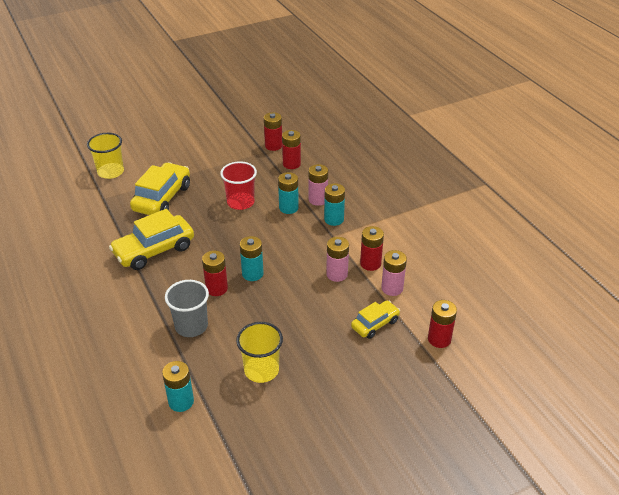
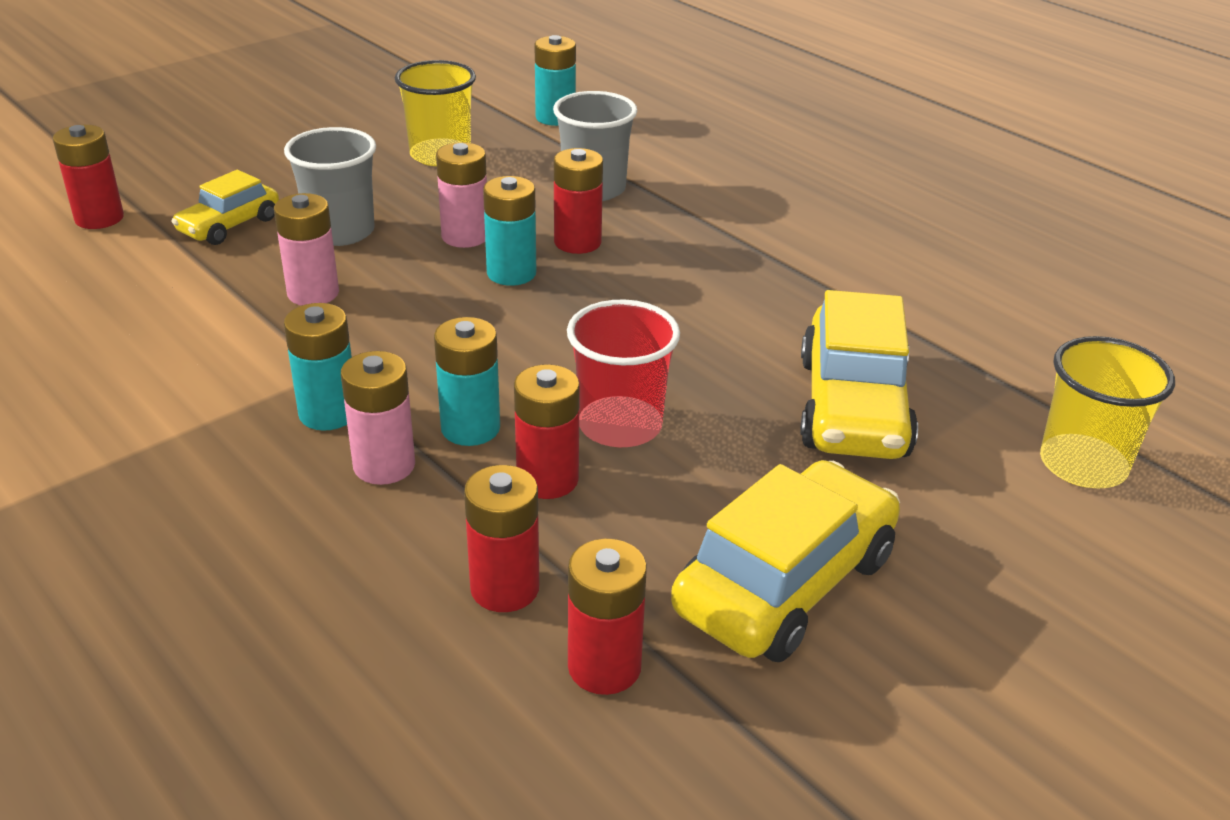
camera: 165 degrees right, 5 degrees down
(154, 250) = (765, 289): yellow car -> yellow car (785, 584)
(322, 311) = (340, 232): none -> grey cup
(370, 263) = (228, 322): red battery -> red battery (547, 479)
(392, 288) = (181, 283): pink battery -> pink battery (465, 236)

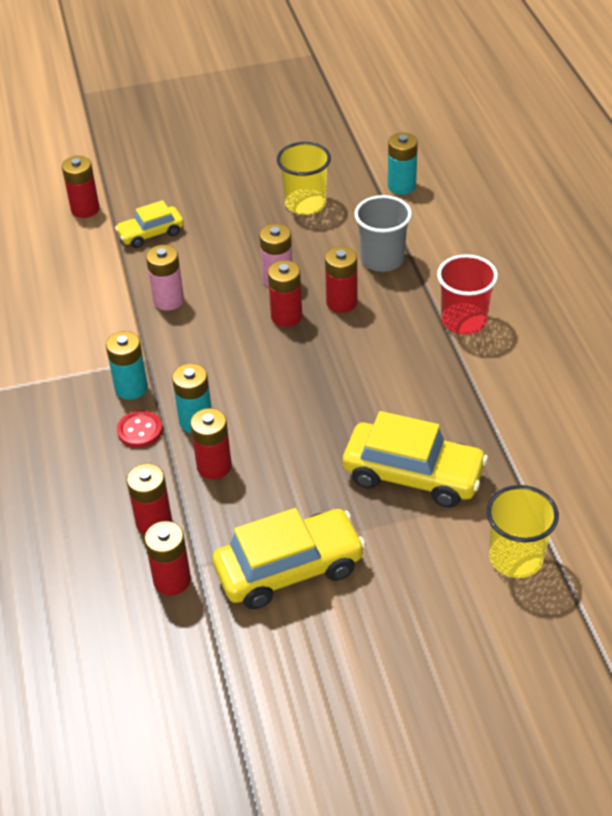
camera: 30 degrees right, 10 degrees up
(340, 232) = (209, 255): grey cup -> none
(384, 465) = (140, 430): pink battery -> red button
(511, 273) = (286, 316): turquoise battery -> red battery
(620, 425) = (274, 445): red cup -> red cup (464, 321)
(853, 407) = (413, 475): yellow car -> yellow car turned 105 degrees counterclockwise

